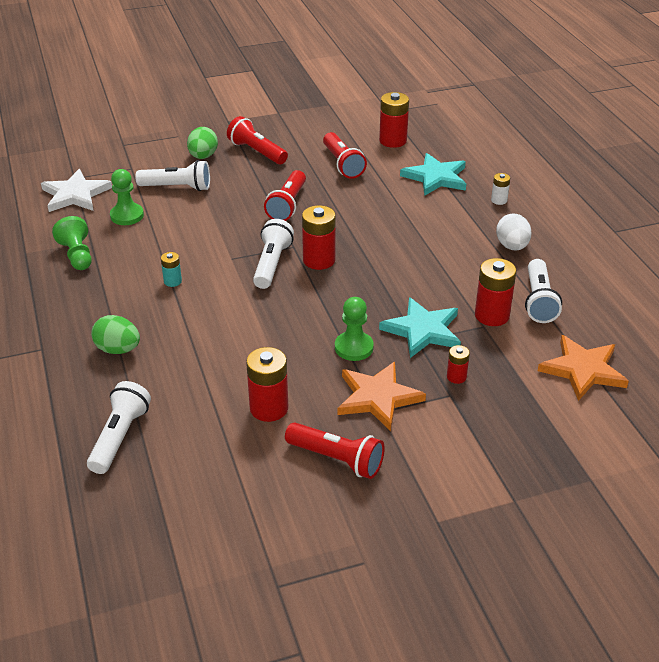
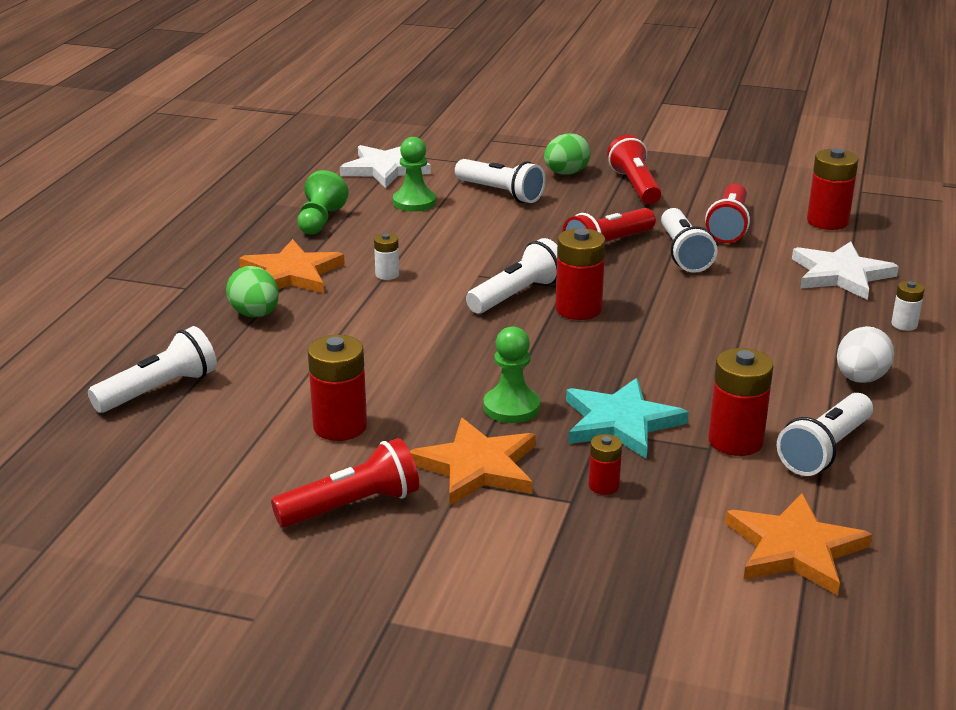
camera: 35 degrees right, 10 degrees down
(106, 306) = (291, 273): none -> orange star
(172, 281) = (387, 274): turquoise battery -> white battery
(337, 194) = (684, 254): none -> white flashlight
(337, 459) = (352, 506): red flashlight -> red flashlight turned 90 degrees counterclockwise
(436, 177) = (841, 274): turquoise star -> white star

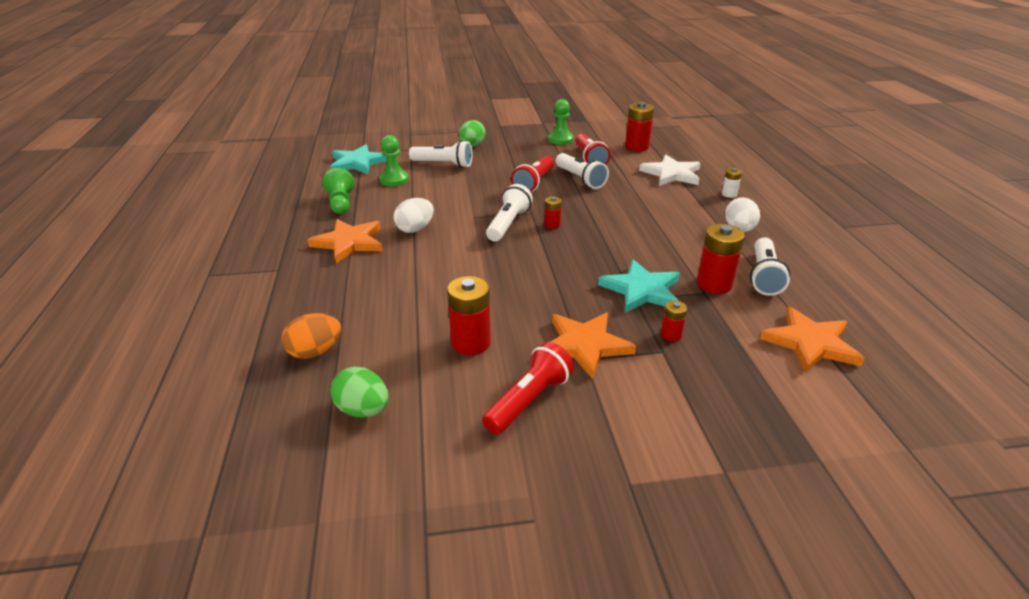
camera: 25 degrees left, 5 degrees up
(159, 390) = (315, 352): white flashlight -> orange egg
(255, 314) = (345, 277): green egg -> green egg (363, 410)
(385, 169) = (358, 163): white star -> turquoise star
(387, 274) = (415, 229): white battery -> white egg
(511, 407) = (569, 298): green pawn -> green pawn (560, 139)
(578, 309) = (552, 225): red battery -> red battery, size x0.54
(635, 186) = (518, 146): red flashlight -> none

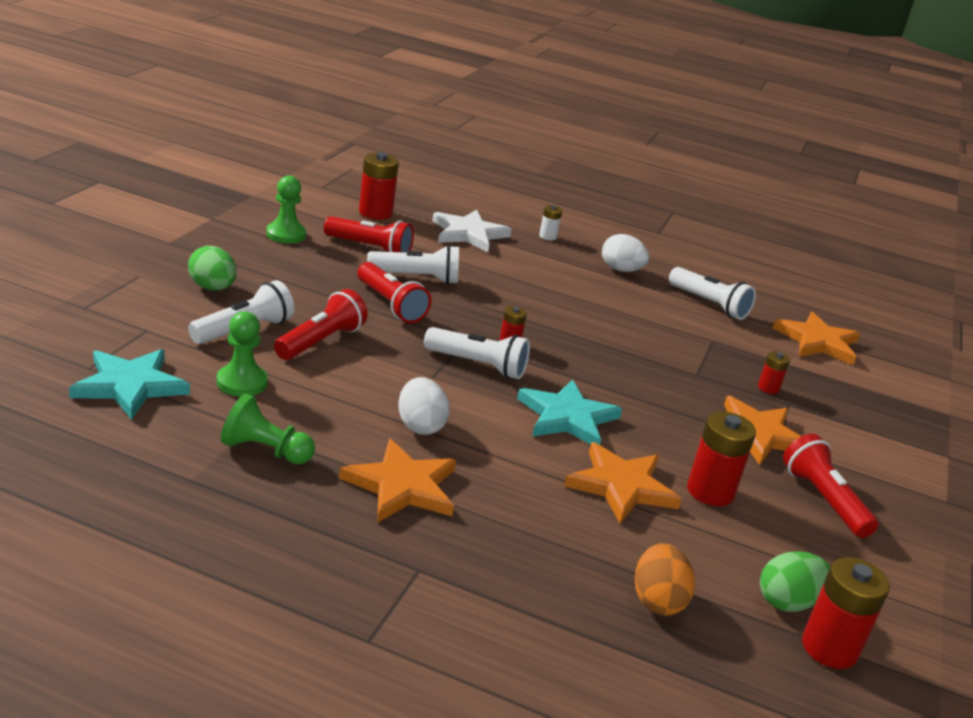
camera: 65 degrees left, 5 degrees down
(432, 306) = (621, 486): none -> orange star
(462, 181) = (321, 341): none -> red flashlight
(508, 224) = (478, 365): white flashlight -> white flashlight turned 150 degrees clockwise
(642, 290) = (686, 364): turquoise star -> turquoise star (567, 417)
(714, 284) = (704, 329): red battery -> red battery (829, 648)

